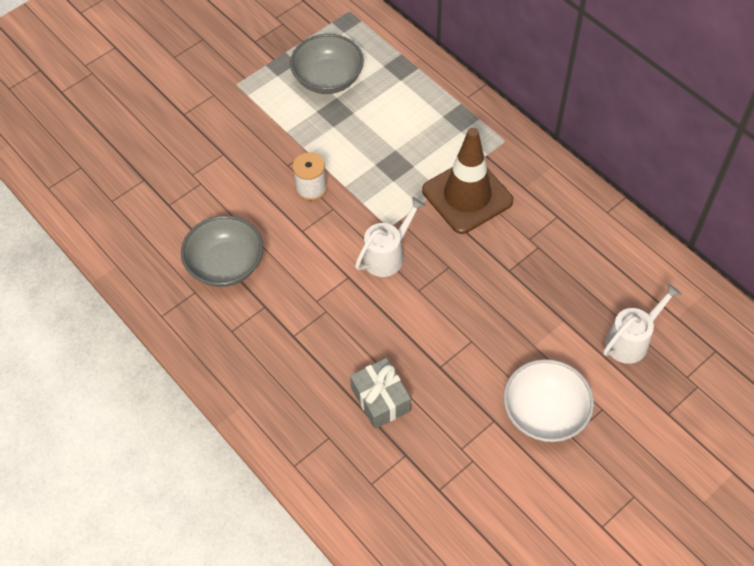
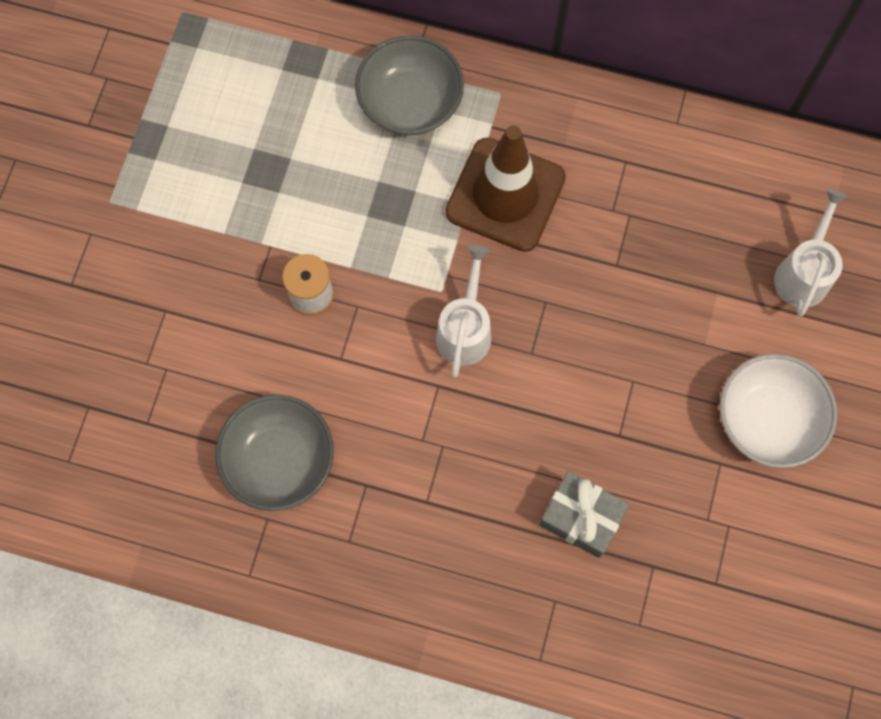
camera: 35 degrees left, 15 degrees up
(328, 79) = (224, 127): grey bowl -> grey bowl (410, 102)

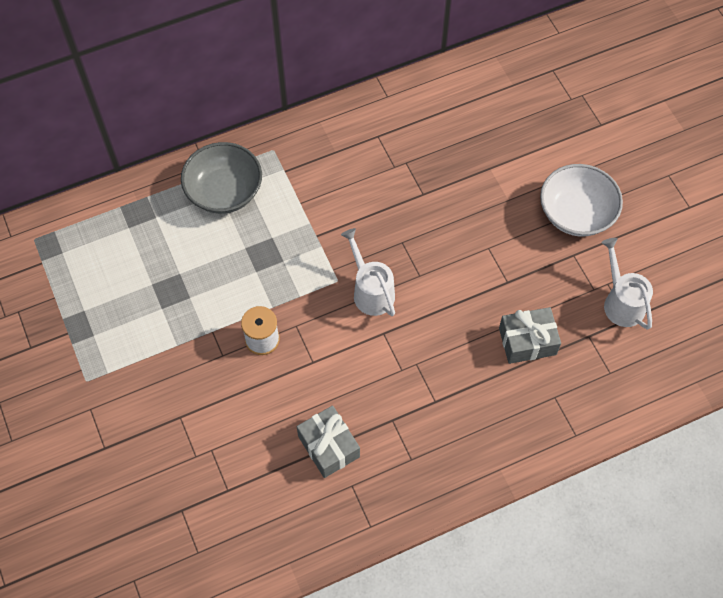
camera: 40 degrees left, 10 degrees down
(279, 460) = (328, 446): grey bowl -> grey gift
(505, 195) = (326, 202): brown traffic cone -> none
(803, 273) = (525, 125): white watering can -> white watering can (621, 302)

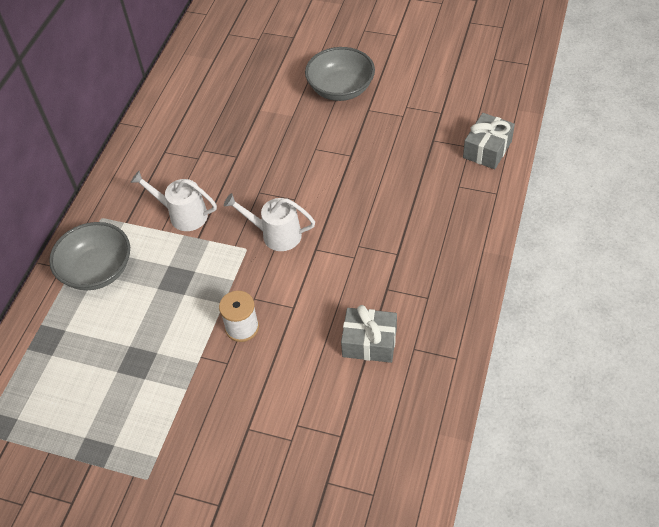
camera: 45 degrees left, 10 degrees down
(527, 341) = (404, 173): grey gift -> grey gift (487, 149)
(576, 213) = (340, 89): white bowl -> grey bowl
(621, 302) = (426, 108): white watering can -> white watering can (183, 215)

